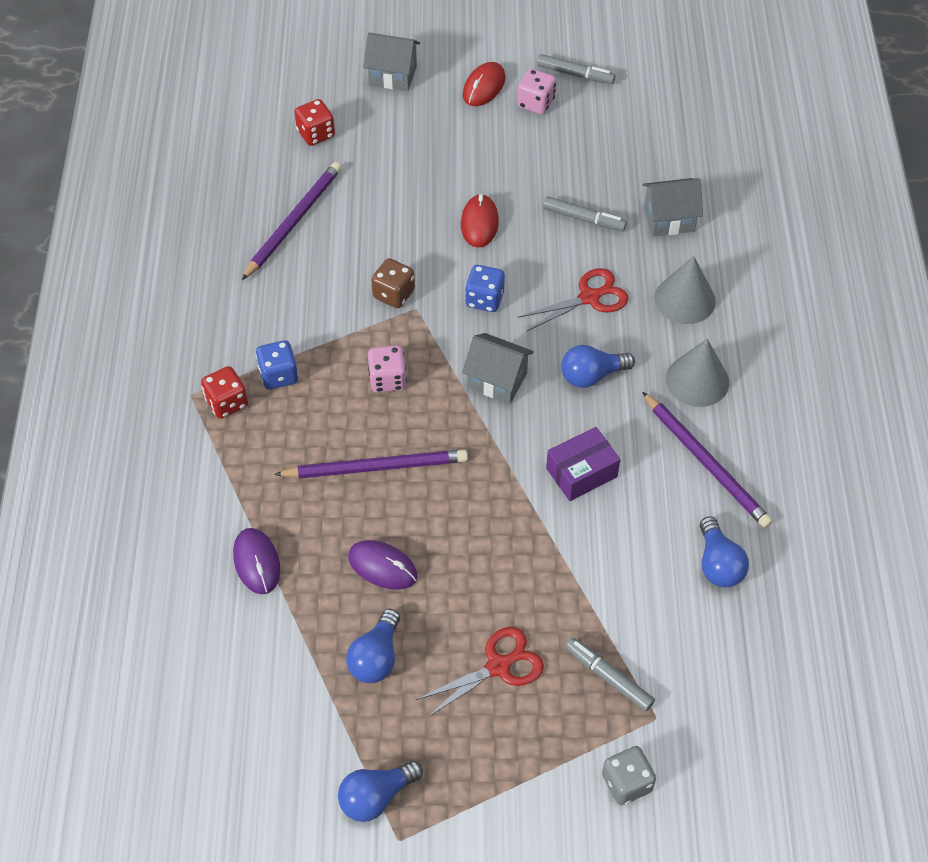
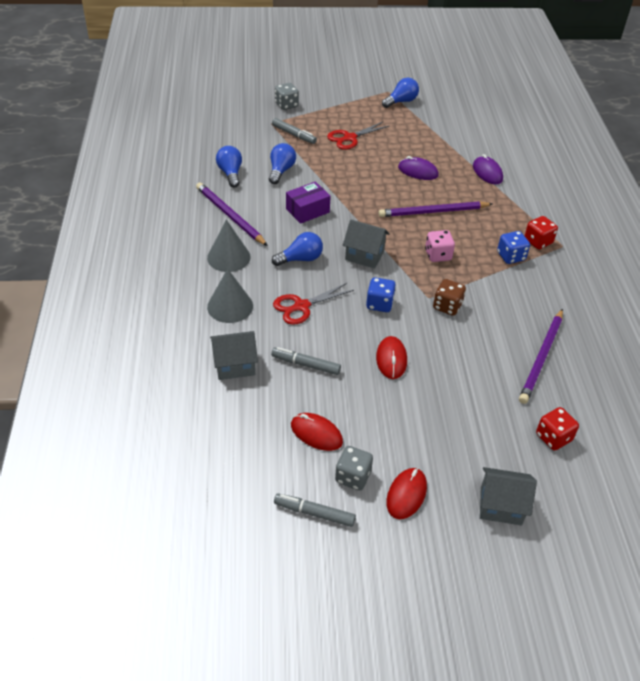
camera: 175 degrees right, 10 degrees down
(376, 657) = (412, 140): blue light bulb -> blue light bulb (281, 171)
(536, 103) = (353, 477): pink dice -> grey dice
(572, 143) = (316, 433): none -> red mouse

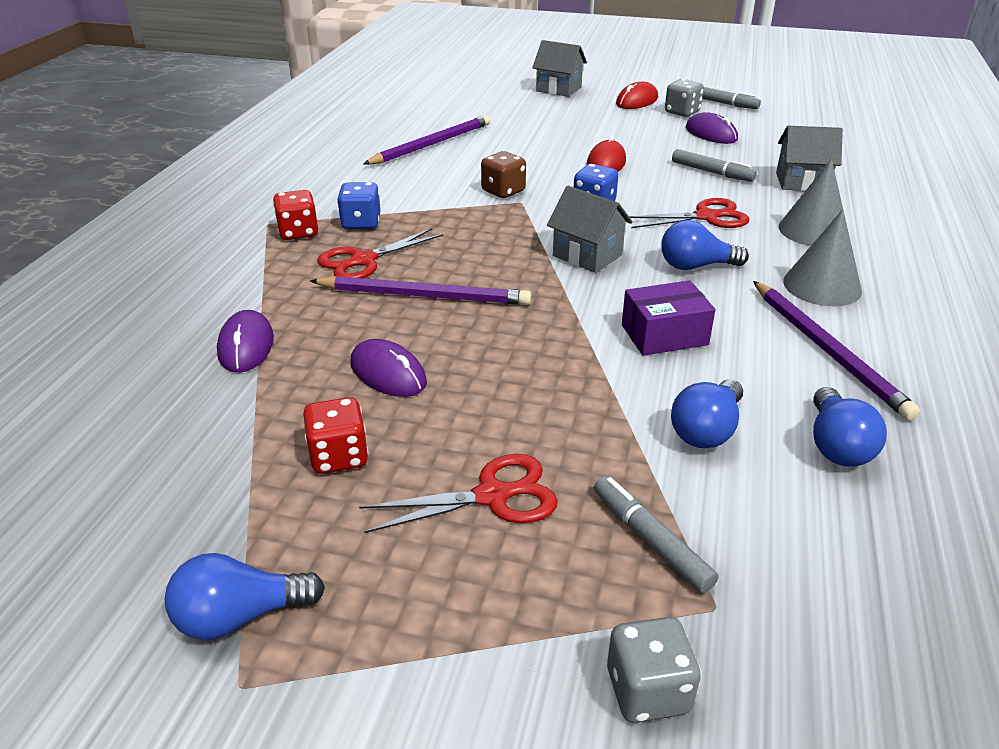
camera: 160 degrees left, 10 degrees down
(316, 433) = (711, 134): red mouse -> purple mouse
(438, 255) = (469, 239): pink dice -> none
(483, 228) = (363, 260): none -> red scissors
(553, 437) = (478, 107): red dice -> red dice (339, 456)

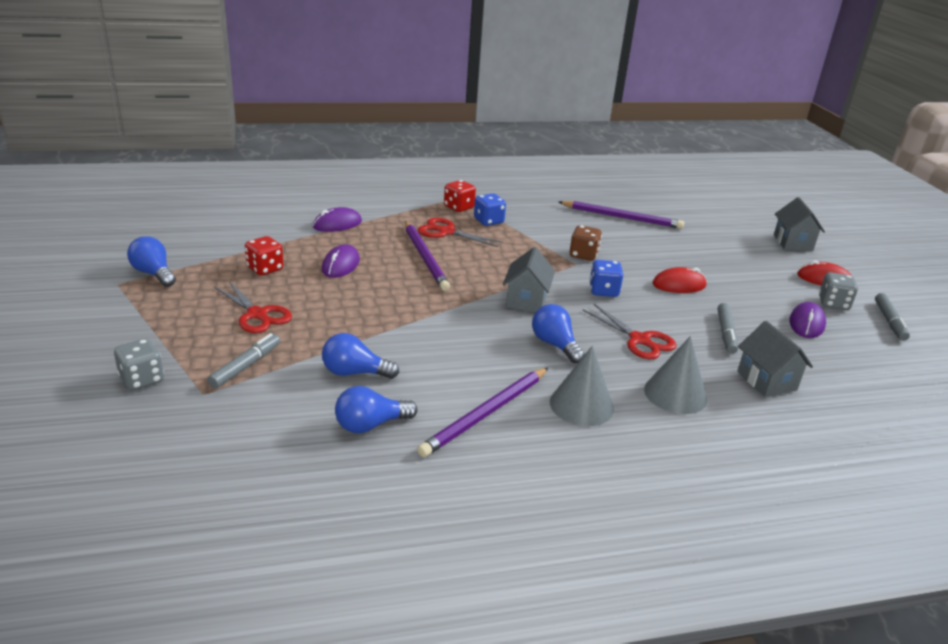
camera: 60 degrees right, 5 degrees down
(664, 335) = (450, 344): purple box -> none

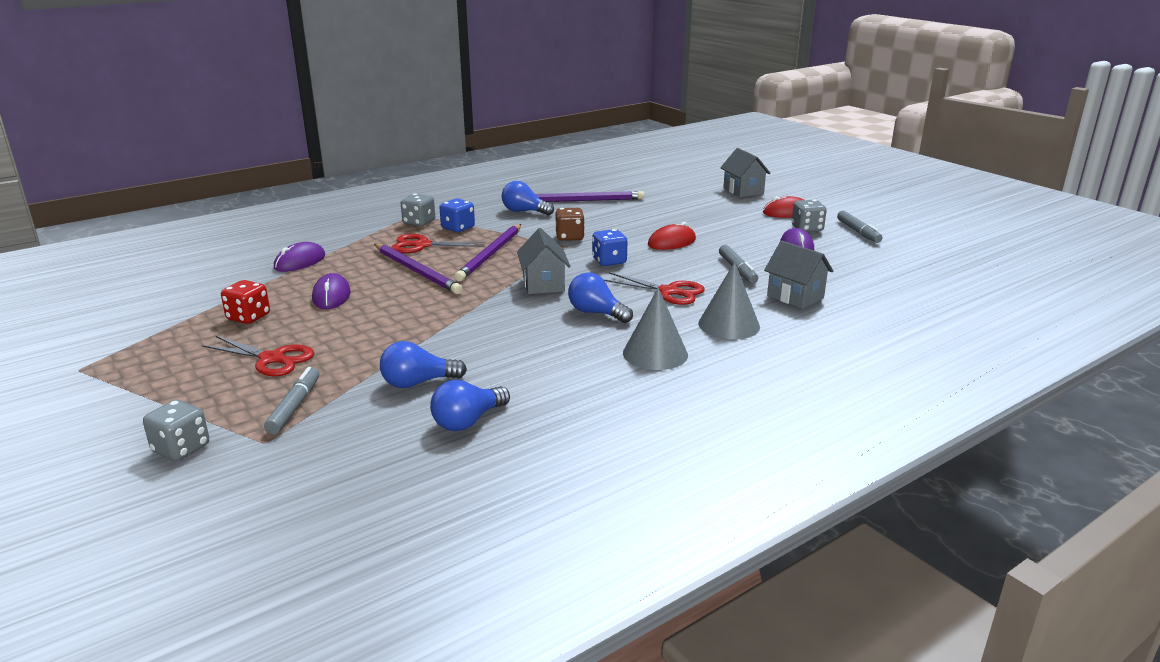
camera: 20 degrees left, 5 degrees down
(154, 274) = (117, 350): blue light bulb -> blue light bulb (524, 211)
(458, 207) = (419, 222): red dice -> grey dice
(486, 414) = (573, 383): purple pencil -> purple pencil (490, 255)

